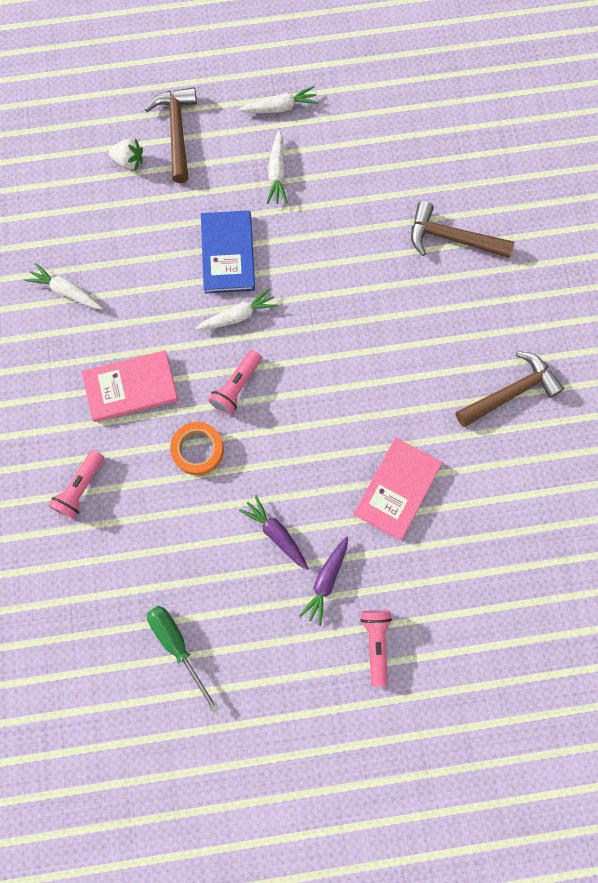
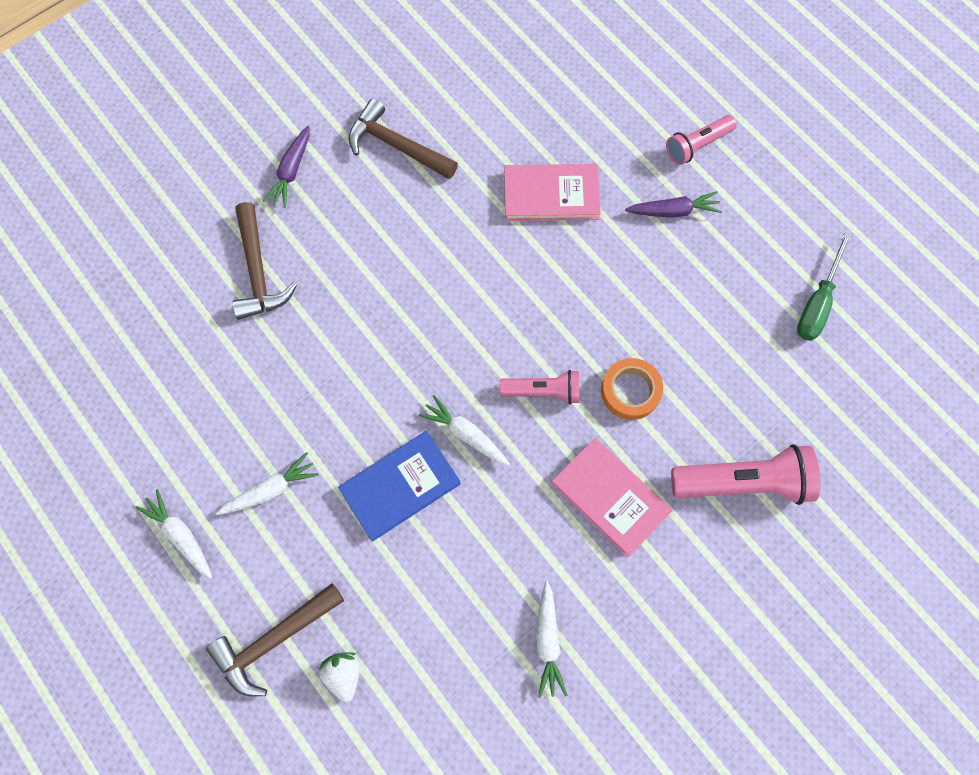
camera: 120 degrees left, 5 degrees down
(80, 488) = (744, 482): pink flashlight -> pink flashlight, size x1.66
(276, 534) = (661, 274): purple carrot -> purple carrot (291, 171)

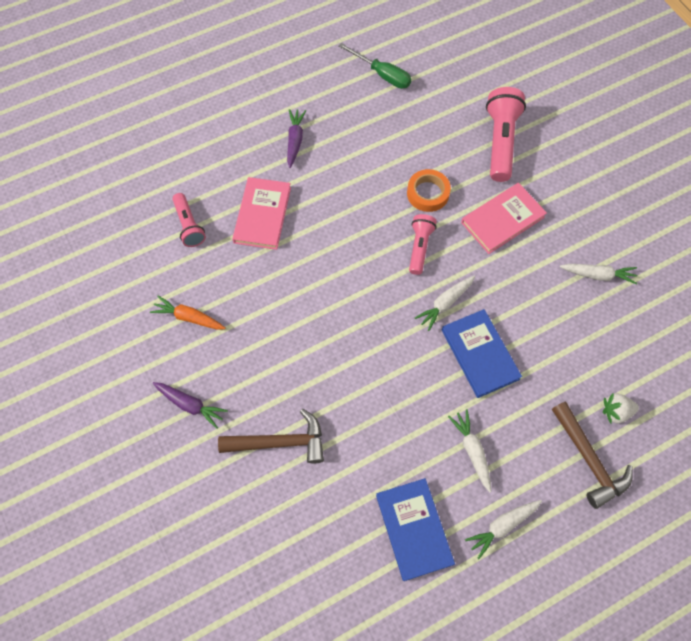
camera: 80 degrees left, 5 degrees down
(170, 433) = (414, 529): none -> blue book
(397, 146) = (189, 317): brown hammer -> orange carrot
(697, 146) = (246, 116): pink flashlight -> pink flashlight (189, 225)

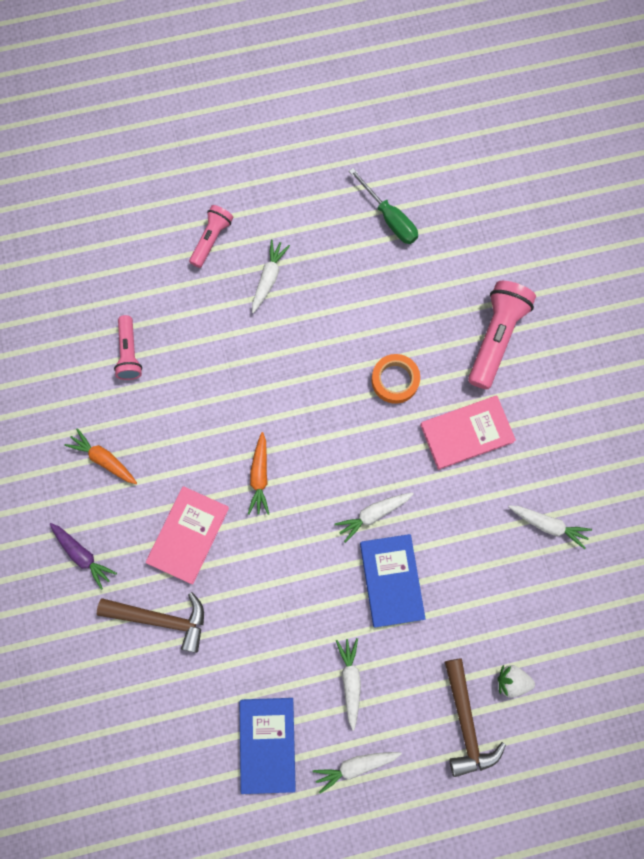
camera: 15 degrees right, 10 degrees up
(262, 215) = (210, 360): pink book -> pink book (188, 535)
(295, 141) = (268, 278): purple carrot -> white carrot
(335, 297) = (260, 476): none -> orange carrot
(419, 247) = (366, 442): pink flashlight -> pink flashlight (211, 239)

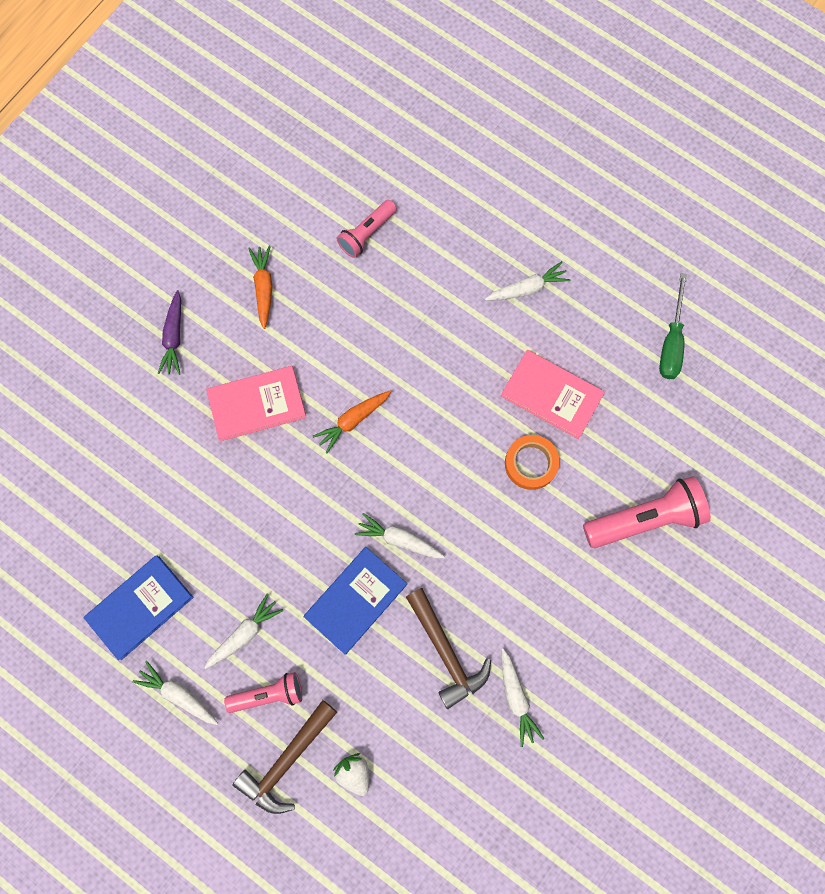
camera: 50 degrees right, 0 degrees up
(161, 619) = (172, 439): brown hammer -> brown hammer (445, 652)
(211, 239) = (520, 215): pink flashlight -> pink flashlight (268, 694)
(466, 433) = (537, 562): pink book -> pink book (551, 395)

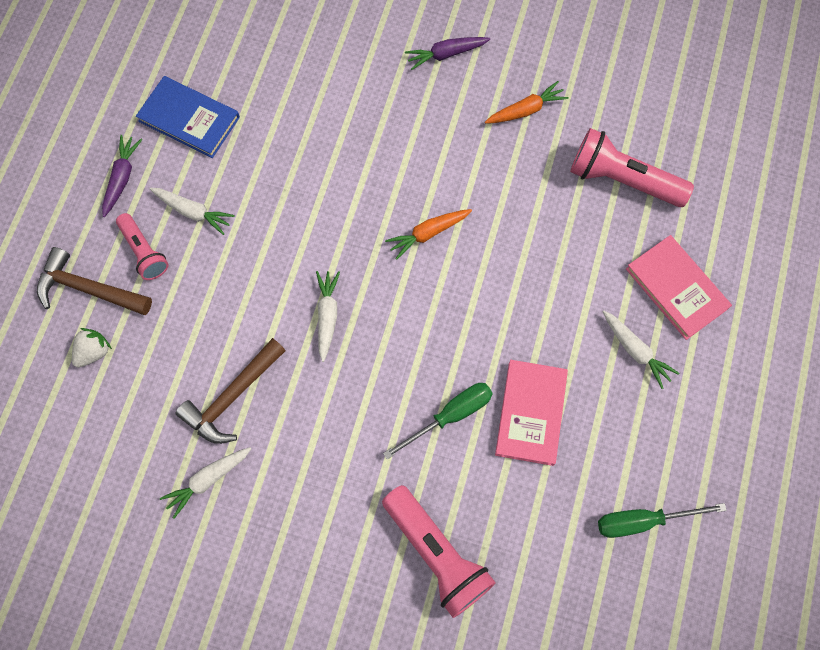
camera: 70 degrees right, 5 degrees down
(178, 694) = (122, 178): white carrot -> purple carrot
(257, 404) = (410, 145): pink book -> pink book (676, 288)
(353, 420) = (428, 233): orange carrot -> orange carrot turned 60 degrees counterclockwise
(356, 600) = (255, 297): blue book -> none
(366, 234) = (622, 180): pink flashlight -> pink flashlight, size x1.66
(531, 463) = (450, 416): orange tape -> green screwdriver

